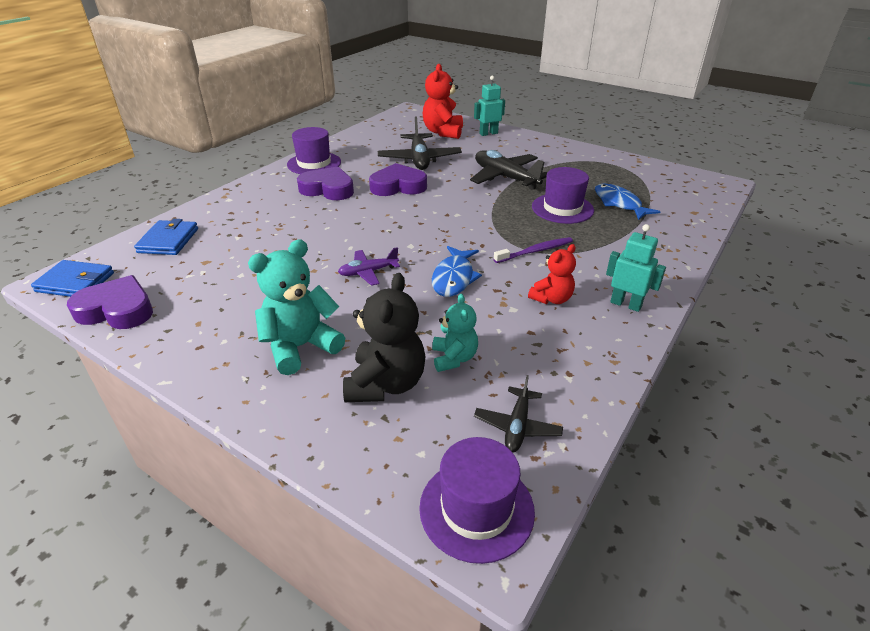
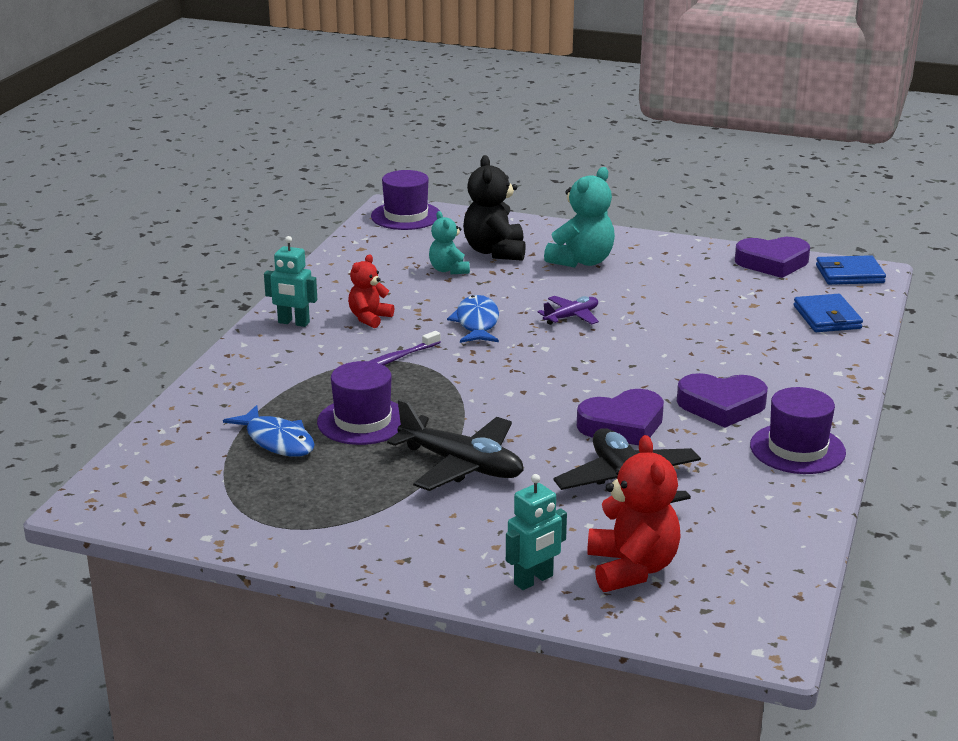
camera: 165 degrees right, 10 degrees down
(517, 426) = (388, 245): black plane -> none

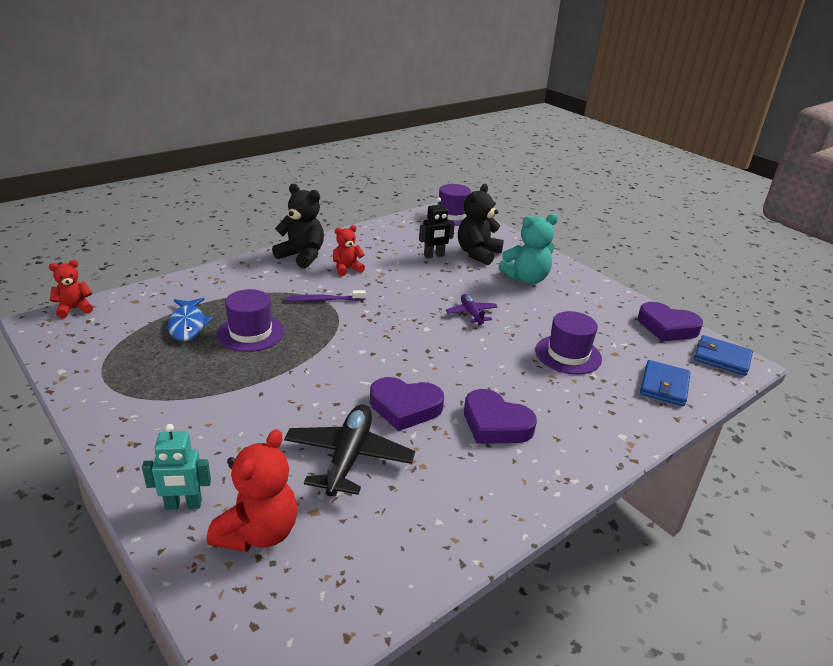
camera: 30 degrees right, 5 degrees up
(104, 477) = (74, 309): none -> red teddy bear
(293, 323) = (302, 256): turquoise robot -> black teddy bear
(449, 270) = (434, 255): turquoise teddy bear -> black robot
(461, 465) = (263, 390): black plane -> none
(477, 323) = (405, 295): blue fish -> none
(571, 317) = (471, 313): purple plane -> purple plane turned 105 degrees counterclockwise
(797, 449) = (511, 489): purple hat -> purple hat (568, 354)

